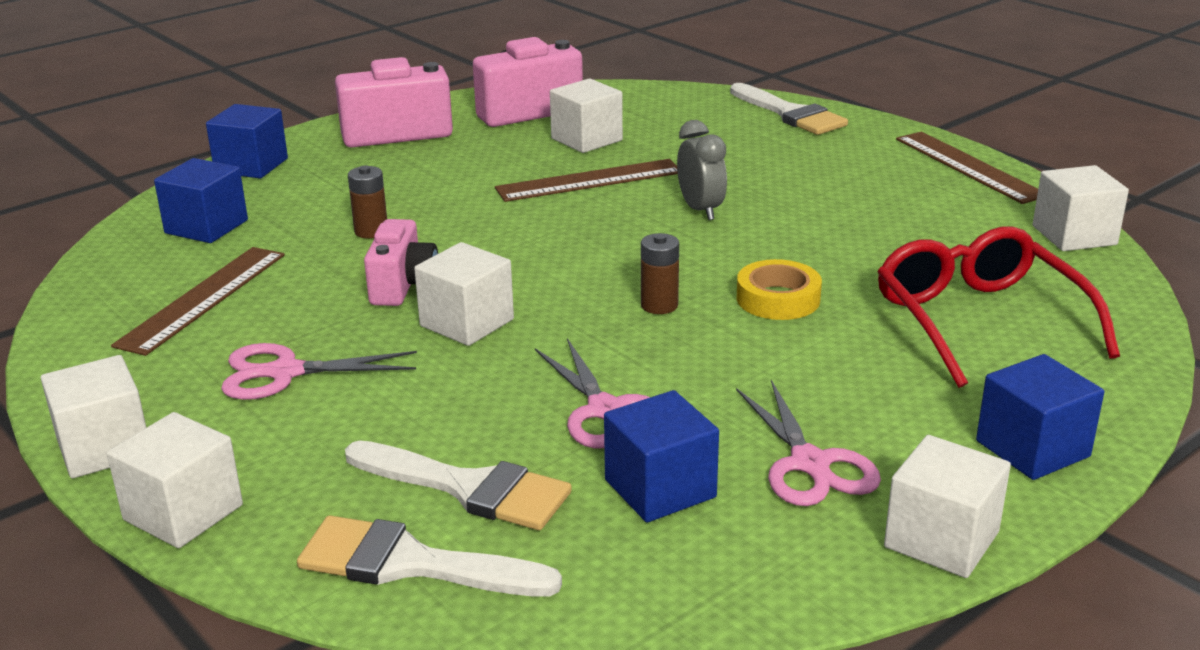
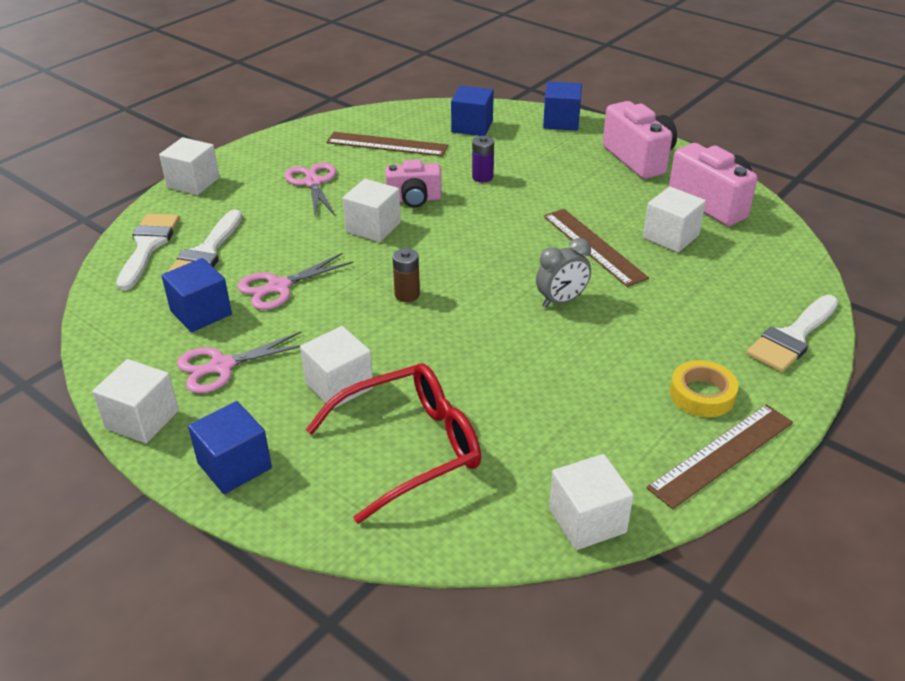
camera: 80 degrees right, 10 degrees up
(104, 448) = (245, 153): white cube -> white cube (339, 385)
(371, 231) = (482, 177): brown battery -> purple battery
(778, 299) = (426, 345): yellow tape -> yellow tape (702, 394)

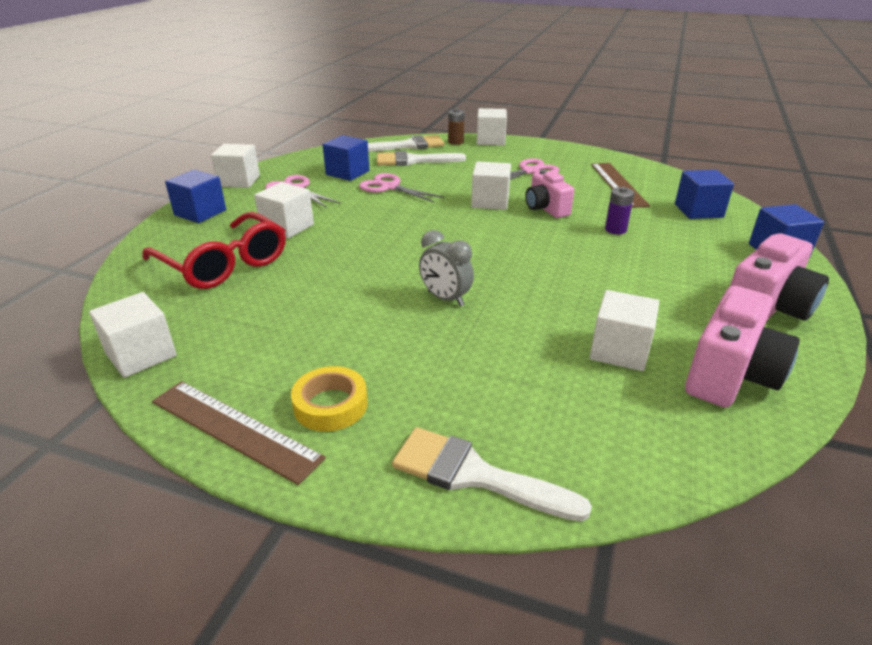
camera: 70 degrees right, 5 degrees down
(407, 294) = (409, 230): brown battery -> brown battery (455, 142)
(593, 246) = (552, 303): brown ruler -> none

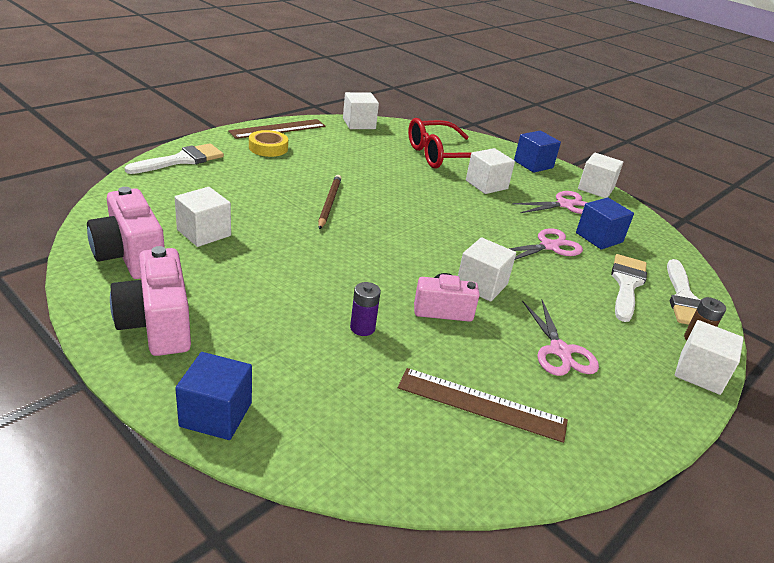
camera: 110 degrees right, 0 degrees up
(445, 298) = (329, 203): grey clock -> brown pencil
(698, 211) = (356, 424): blue cube -> none

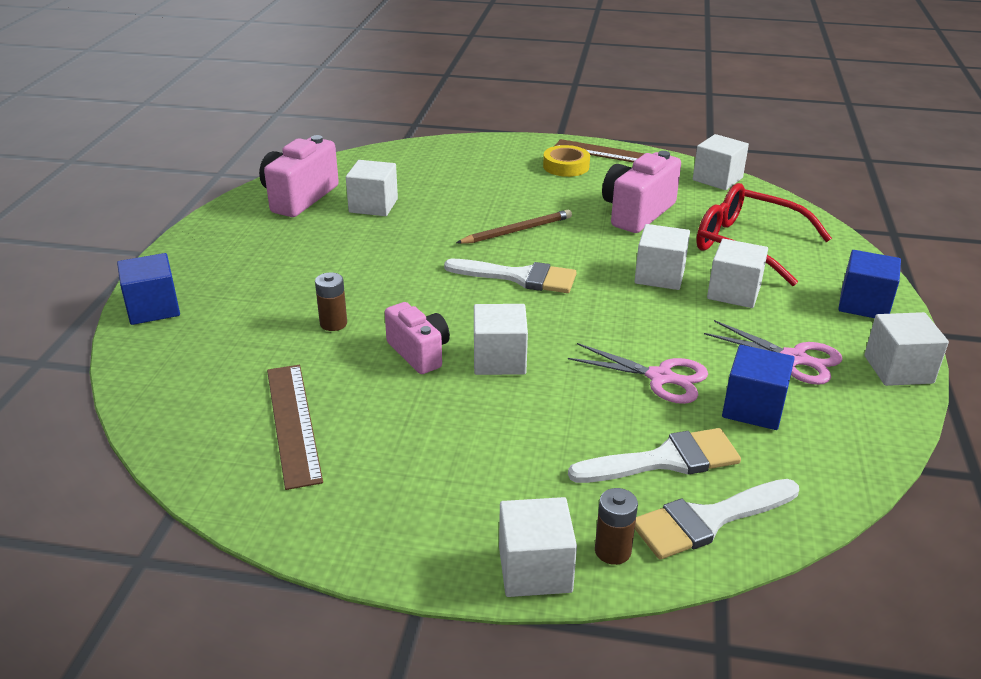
camera: 60 degrees right, 0 degrees up
(157, 325) = (229, 244): pink camera -> pink camera (637, 213)
(182, 160) = (471, 149): white brush -> white brush (520, 277)
(362, 328) = (333, 323): purple battery -> brown battery
(445, 193) = (659, 276): none -> white cube
(560, 351) = (442, 446): pink scissors -> none

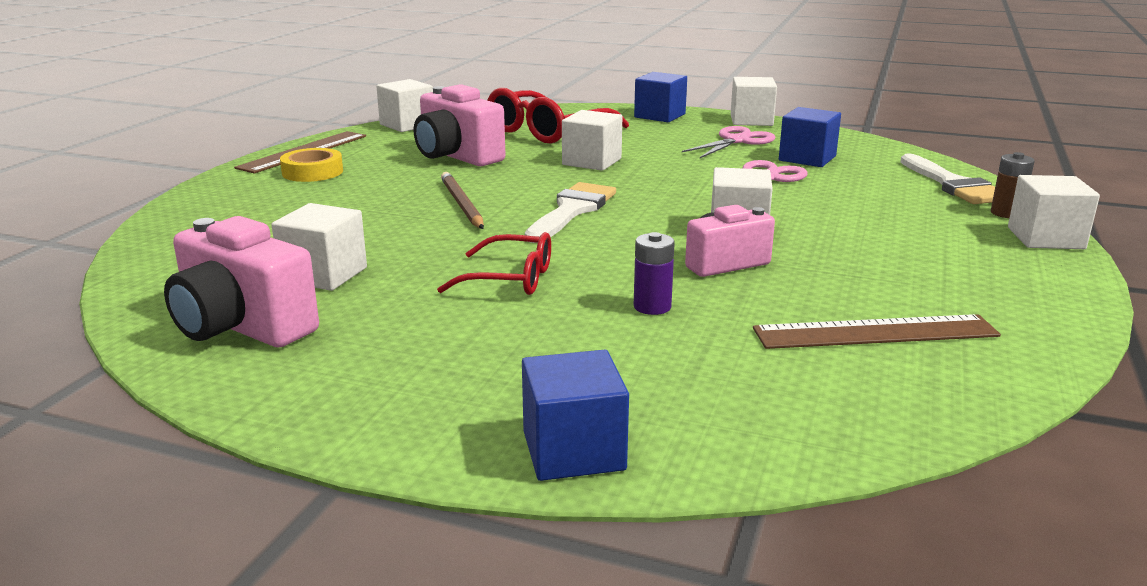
camera: 80 degrees left, 10 degrees down
(333, 323) = (652, 307): brown battery -> purple battery
(375, 266) = (509, 279): none -> red glasses
(665, 460) = (884, 188): white brush -> none
(733, 292) = (630, 144): white cube -> none

